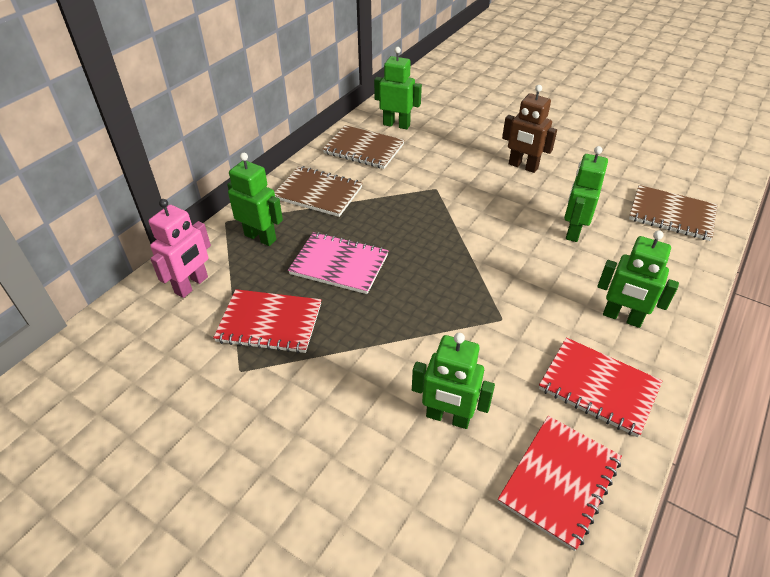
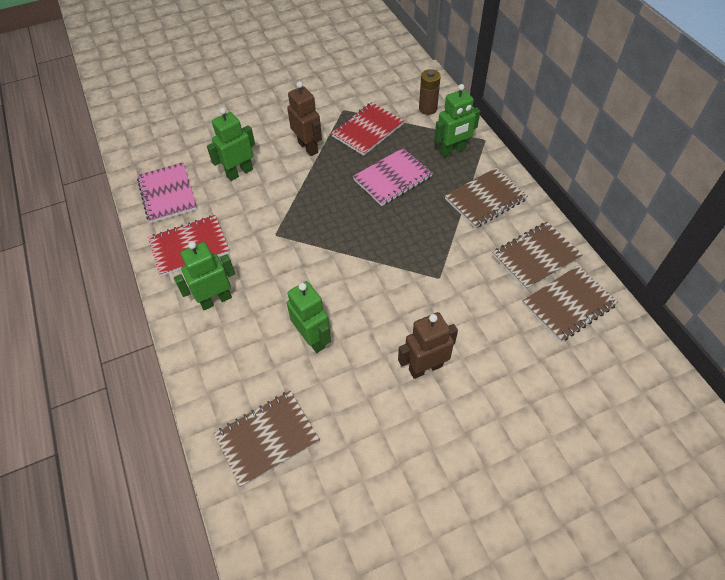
camera: 125 degrees right, 10 degrees up
(192, 285) = (428, 109): pink robot -> brown battery
(343, 367) = (308, 147): none -> brown robot
(396, 125) = (568, 304): green robot -> brown notebook
(559, 481) = (168, 194): red notebook -> pink notebook

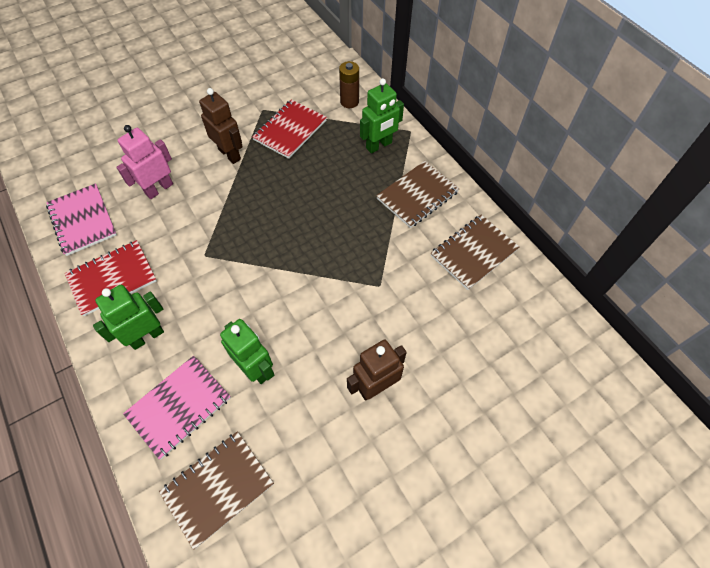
camera: 10 degrees left, 5 degrees up
(239, 172) = (159, 189): green robot -> pink robot
(392, 178) = (321, 181): pink notebook -> pink notebook (179, 406)
(568, 304) = (511, 301): brown notebook -> none

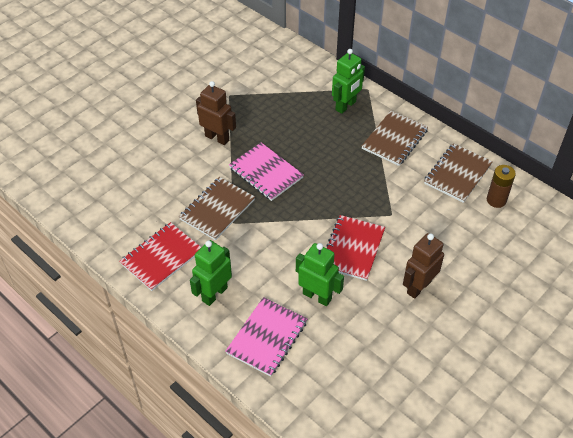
camera: 15 degrees left, 10 degrees down
(83, 220) = (110, 218): pink notebook -> pink notebook (266, 173)
(159, 189) = (167, 178): pink robot -> none
(218, 488) = (325, 385): brown notebook -> brown notebook (217, 209)
(290, 130) = (262, 108): red notebook -> red notebook (352, 249)
(349, 102) = (304, 74): brown battery -> brown battery (496, 200)

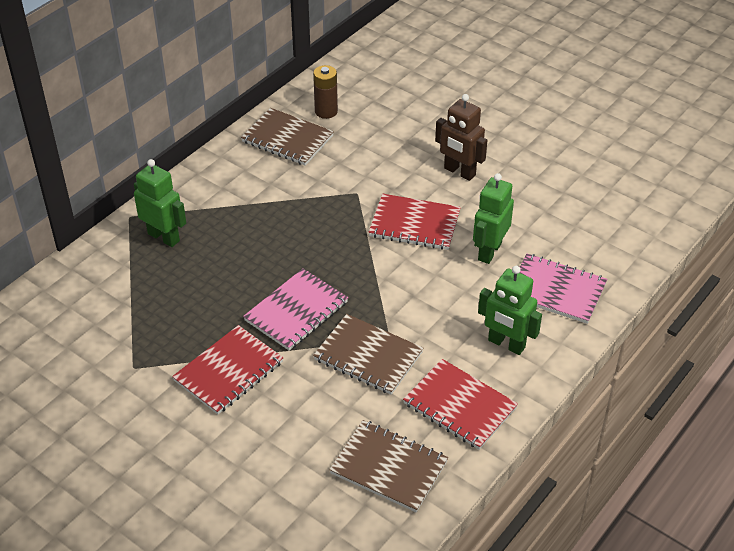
camera: 95 degrees left, 5 degrees down
(217, 138) = (228, 371): brown robot -> red notebook
(394, 139) = (229, 190): brown notebook -> brown notebook (388, 468)

